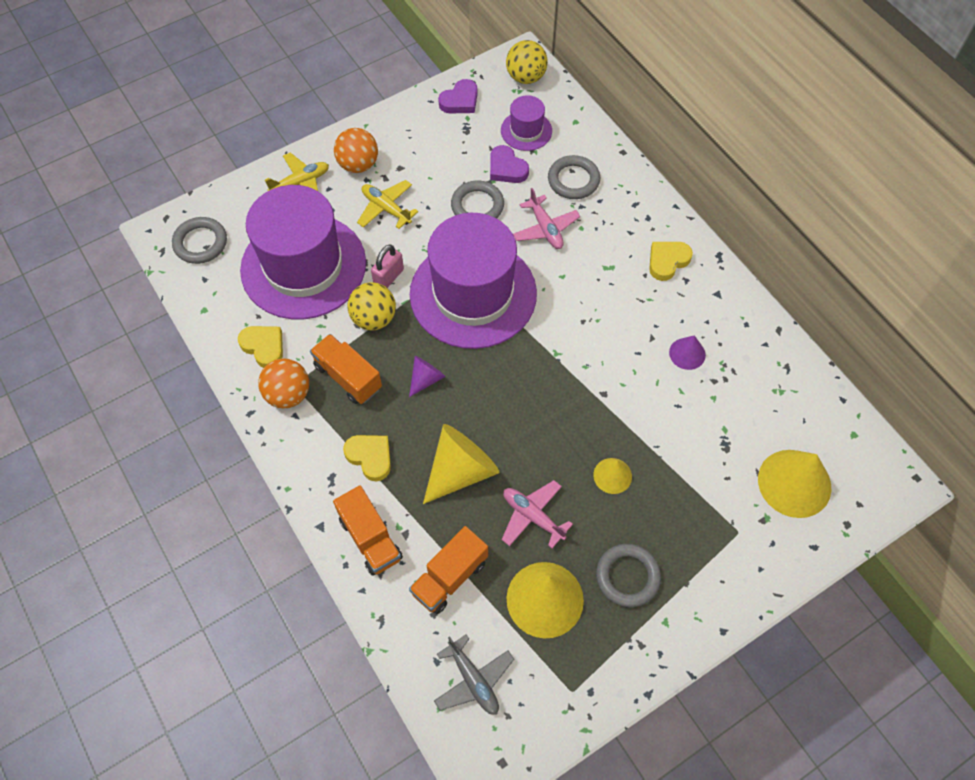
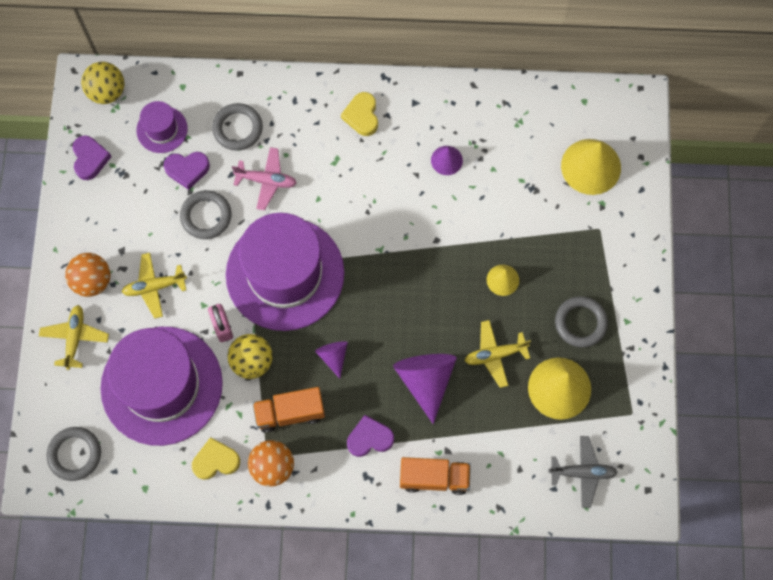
camera: 55 degrees left, 10 degrees up
(370, 457) = (369, 438): yellow heart -> purple heart
(449, 577) = (500, 441): orange truck -> none
(461, 470) = (426, 380): yellow cone -> purple cone
(532, 516) = (495, 355): pink plane -> yellow plane

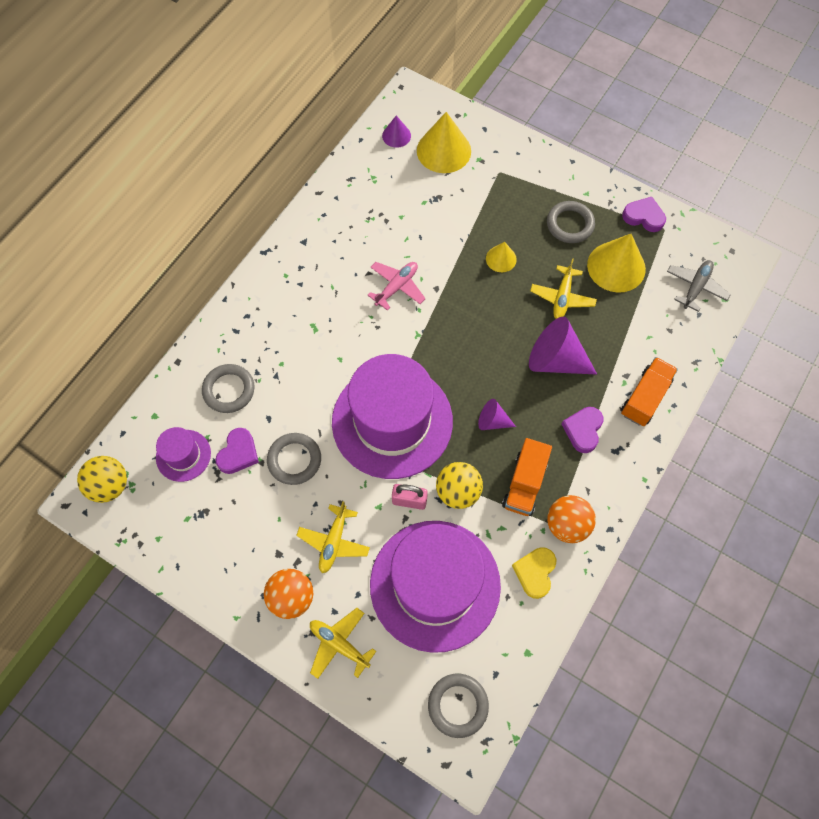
camera: 60 degrees left, 5 degrees down
(90, 159) = (166, 536): purple heart -> purple heart (643, 217)
(266, 181) = (295, 392): pink plane -> pink plane (397, 287)
(362, 116) = (287, 286): yellow heart -> none
(446, 160) = (371, 245): purple cone -> purple cone (396, 135)

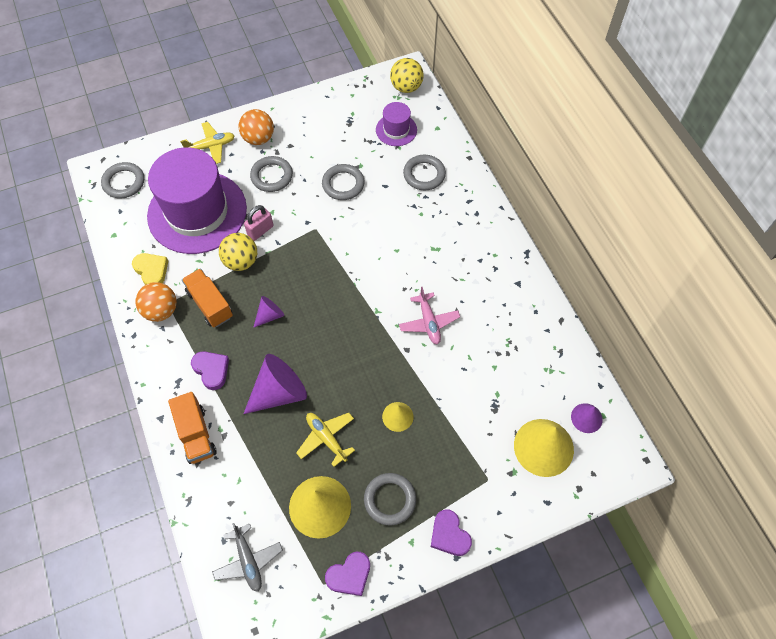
camera: 125 degrees right, 5 degrees down
(238, 453) = (373, 158): purple heart -> purple heart (449, 535)
(334, 541) = (272, 176): yellow plane -> grey ring
(392, 421) = (323, 253): purple hat -> none

